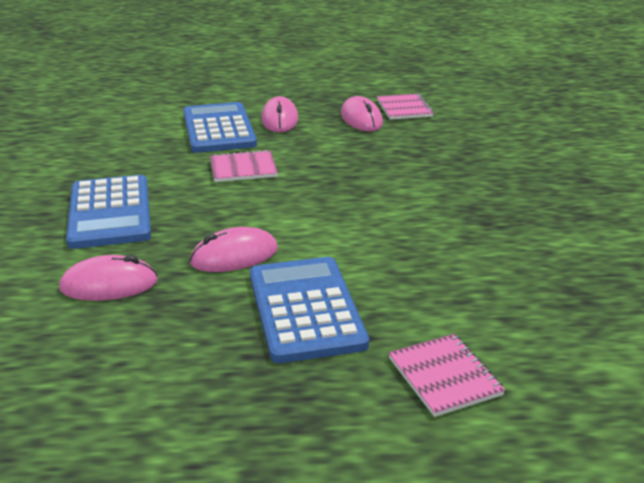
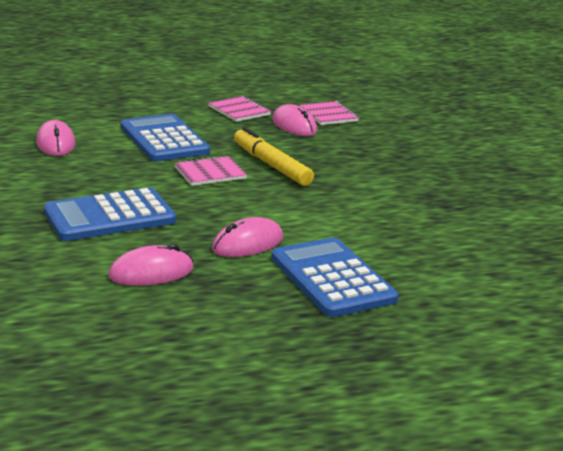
camera: 15 degrees left, 5 degrees down
(110, 213) = (109, 216): blue calculator -> blue calculator turned 90 degrees clockwise
(280, 119) = (218, 129): pink mouse -> pink mouse (56, 143)
(313, 162) = (271, 165): none -> yellow marker
(444, 376) = (465, 315): pink notebook -> pink notebook (239, 111)

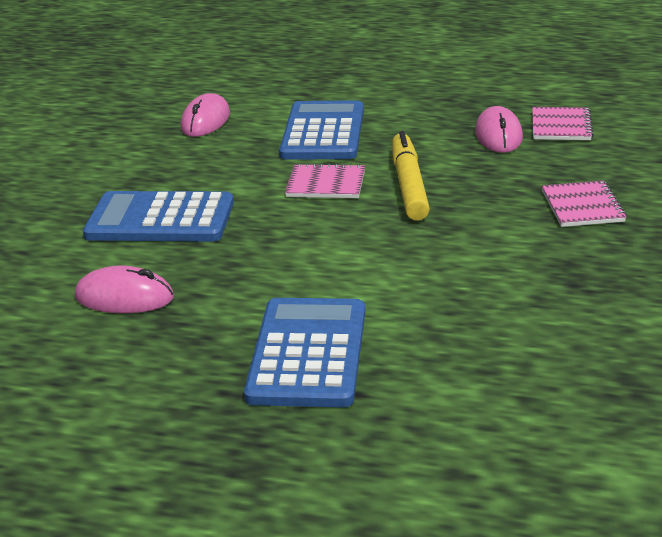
camera: 35 degrees right, 5 degrees up
(239, 111) = (452, 106): pink notebook -> pink notebook (582, 206)
(248, 244) = (264, 284): pink mouse -> none

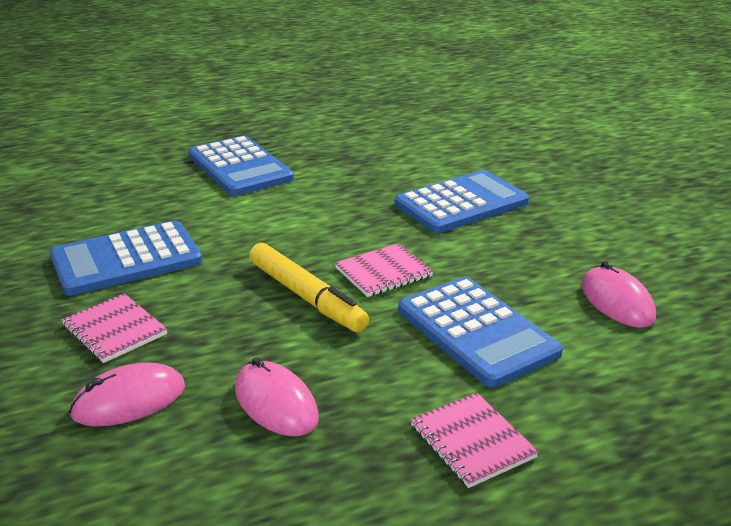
camera: 140 degrees right, 0 degrees up
(124, 297) = (392, 159): pink mouse -> pink mouse (129, 401)
(538, 266) = (126, 259): none -> blue calculator
(561, 126) = (206, 455): pink notebook -> pink notebook (472, 441)

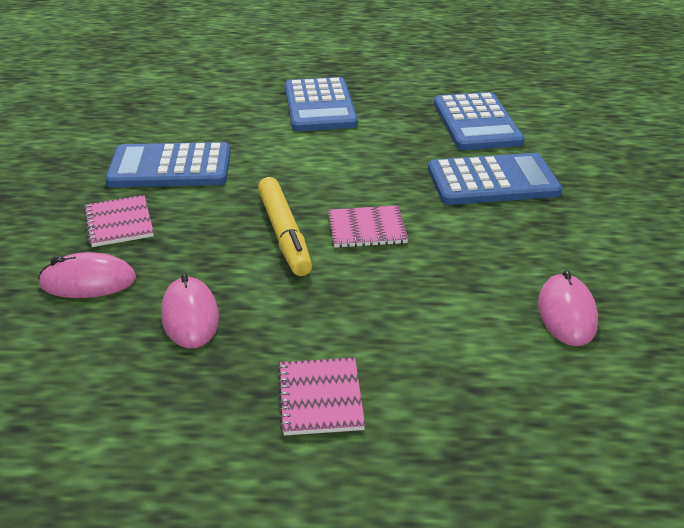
camera: 25 degrees right, 5 degrees up
(476, 331) = (405, 304): blue calculator -> blue calculator (476, 123)

